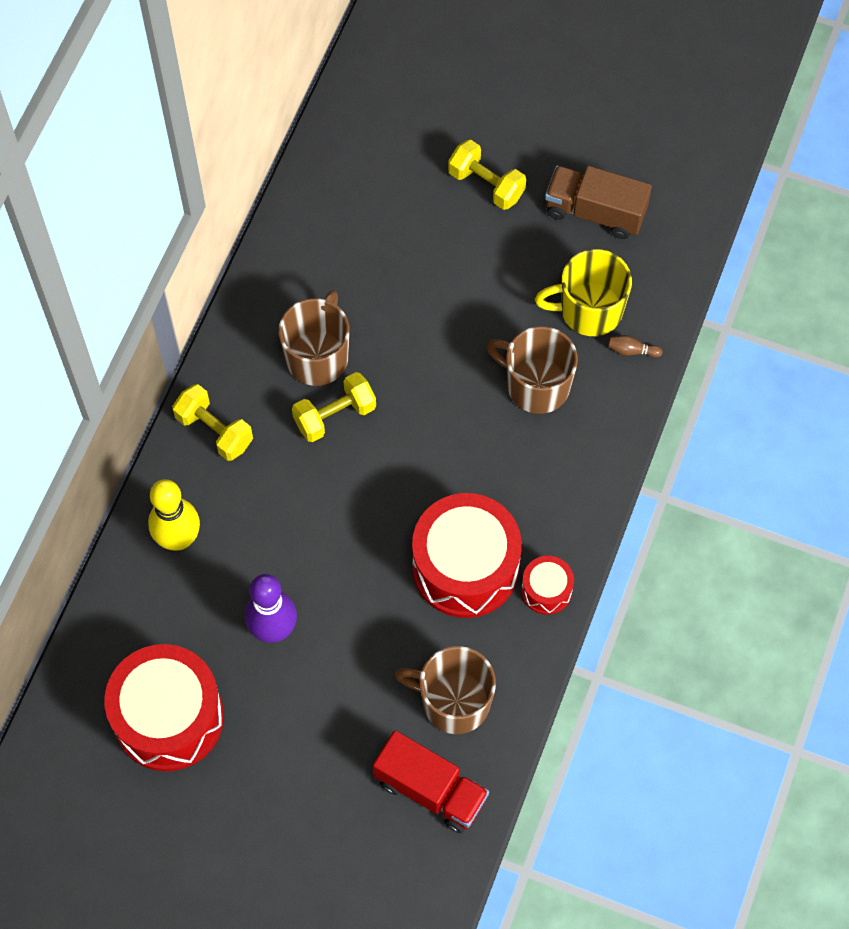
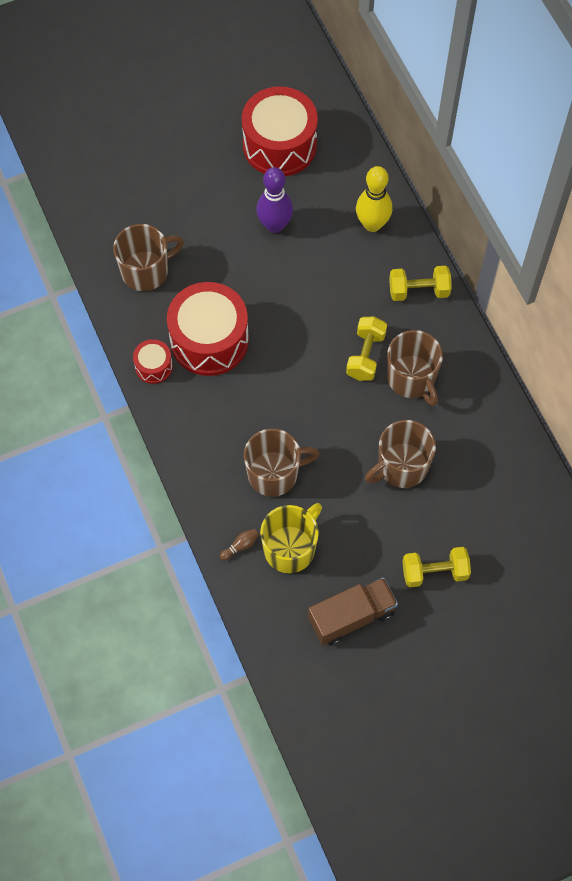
camera: 135 degrees right, 0 degrees up
(416, 290) = (401, 466): none -> brown mug
(430, 790) = (116, 222): red truck -> none

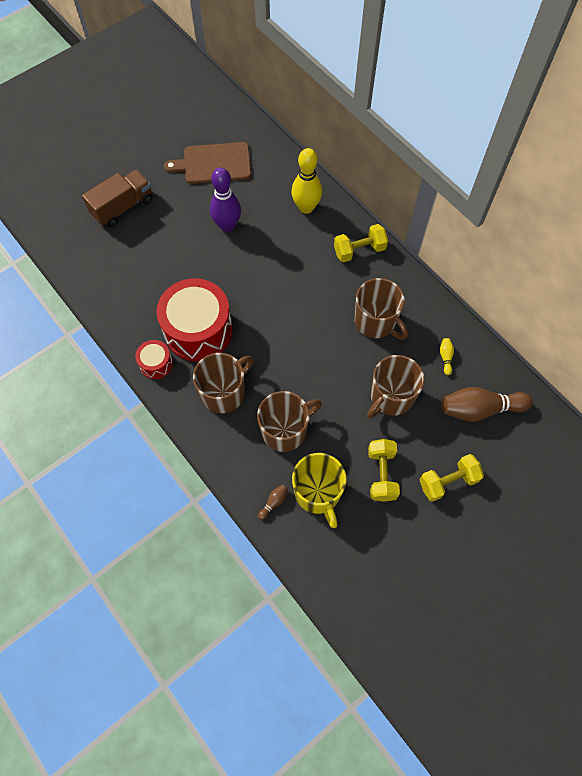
camera: 15 degrees left, 0 degrees up
(146, 271) = (129, 286): brown mug -> brown mug (224, 392)
(279, 145) = (214, 163): red drum -> brown cutting board
(290, 548) = (318, 493): yellow mug -> yellow mug turned 135 degrees clockwise
(351, 617) = (389, 541): brown truck -> brown truck (123, 207)
(366, 355) = (332, 312): yellow dumbbell -> yellow dumbbell (381, 474)
(477, 438) = (445, 357): none -> yellow bowling pin
(496, 504) = (479, 409): none -> brown bowling pin

